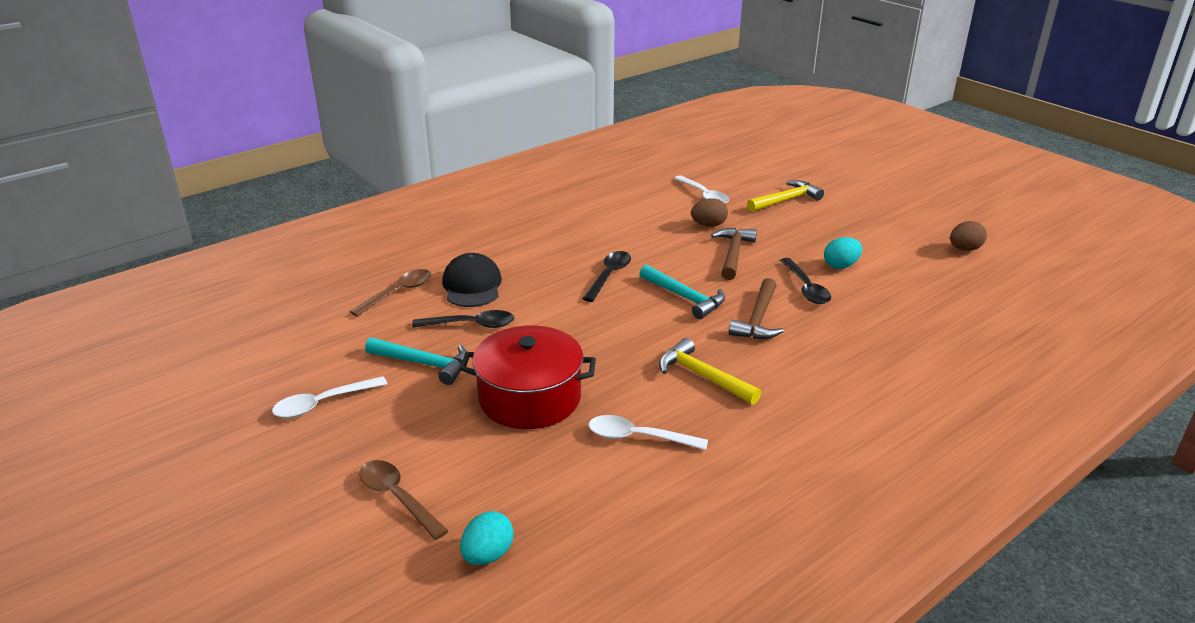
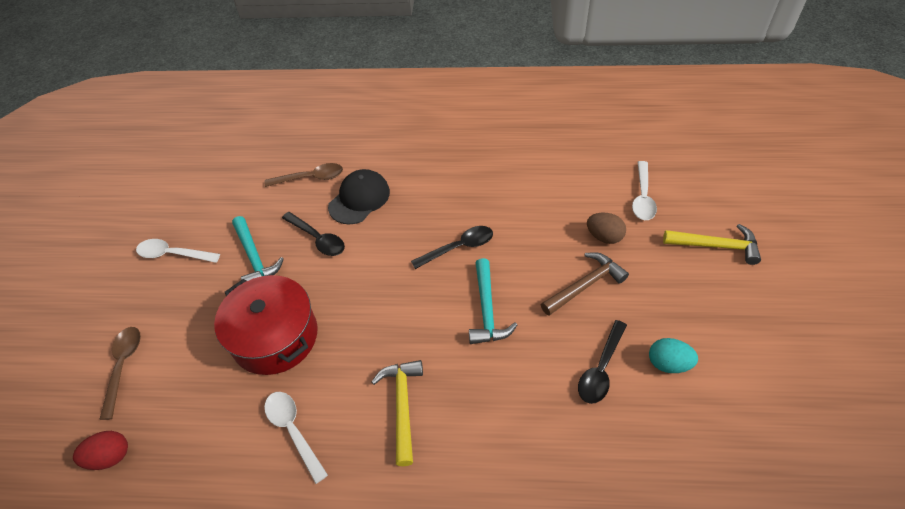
camera: 45 degrees right, 20 degrees up
(488, 555) = (110, 456): turquoise egg -> red egg
(758, 319) = (516, 376): brown hammer -> none
(964, 249) = (836, 430): brown egg -> none

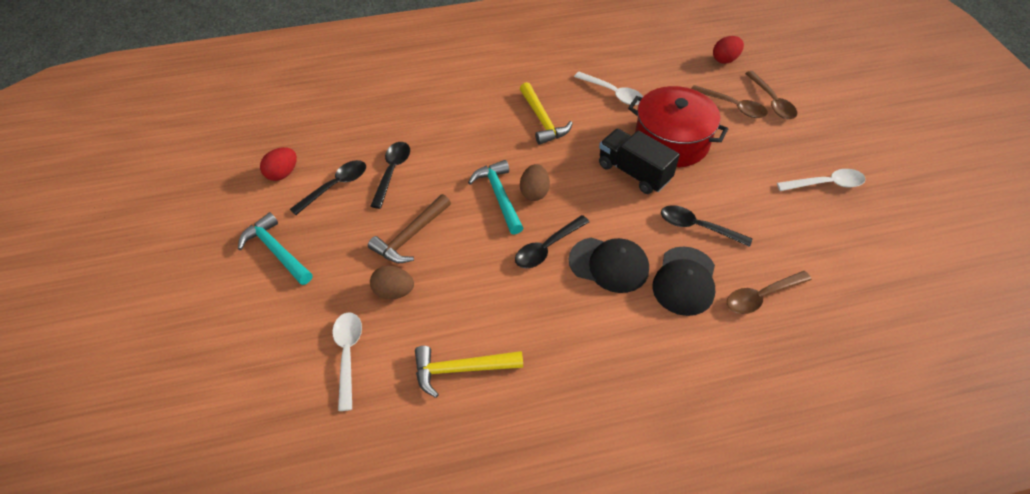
camera: 160 degrees right, 0 degrees up
(171, 370) = (733, 106): none -> brown spoon
(255, 257) = (745, 197): turquoise hammer -> turquoise hammer (276, 251)
(338, 307) = (634, 172): none -> black truck
(412, 223) = (609, 265): none -> black cap
(449, 306) = (534, 192): none -> brown egg
(668, 363) = (335, 186): turquoise egg -> black spoon
(716, 246) = (270, 306): yellow hammer -> yellow hammer (461, 369)
(737, 398) = (282, 174): none -> red egg

